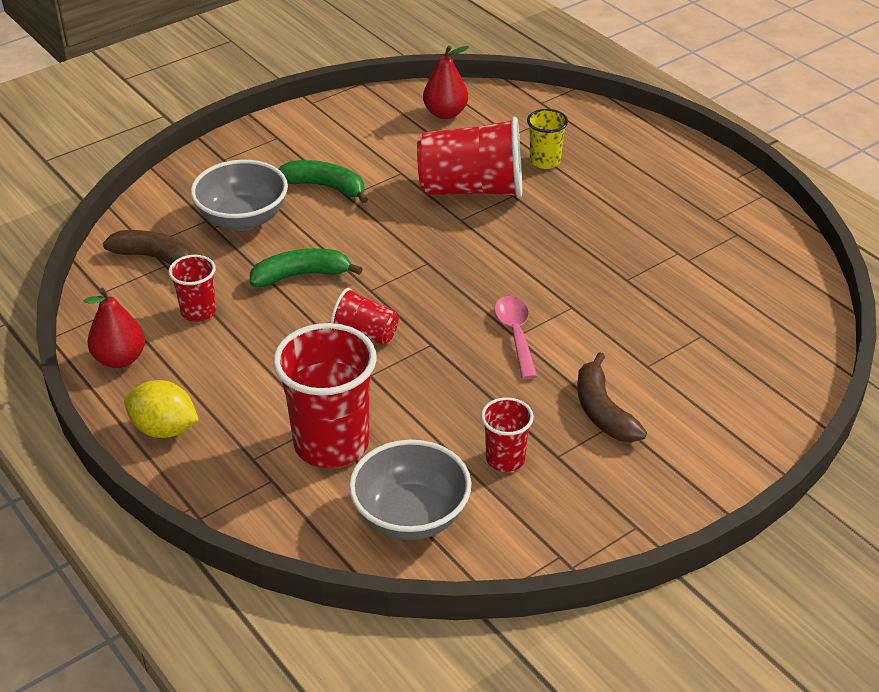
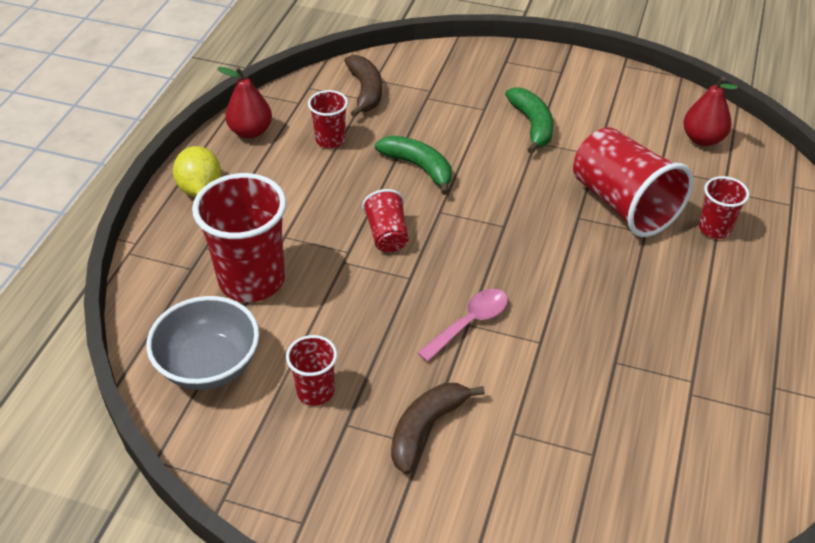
camera: 55 degrees right, 5 degrees up
(243, 219) = (450, 106): grey bowl -> none
(545, 161) = (714, 229): yellow cup -> red cup

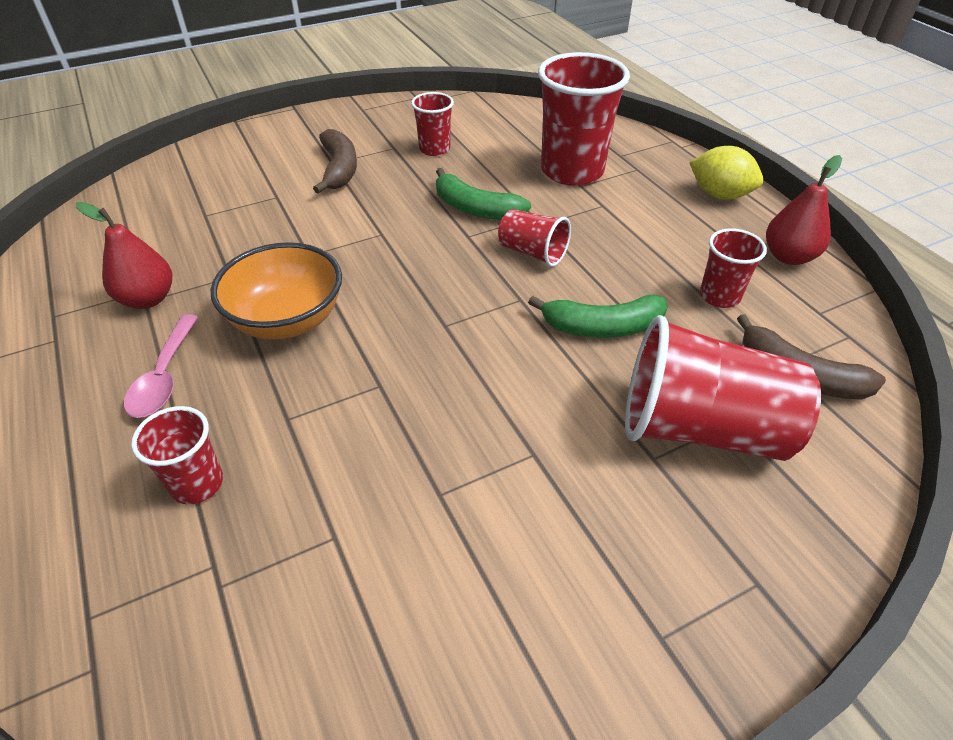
camera: 135 degrees right, 0 degrees up
(209, 365) = (516, 127): grey bowl -> none
(469, 323) = (380, 234): pink spoon -> pink spoon (164, 377)
(532, 125) = (568, 478): green banana -> green banana (475, 209)
(599, 294) = (287, 320): none -> orange bowl
(623, 204) = (341, 438): red cup -> red cup (701, 428)
(702, 139) = (305, 663): red pear -> red pear (148, 299)

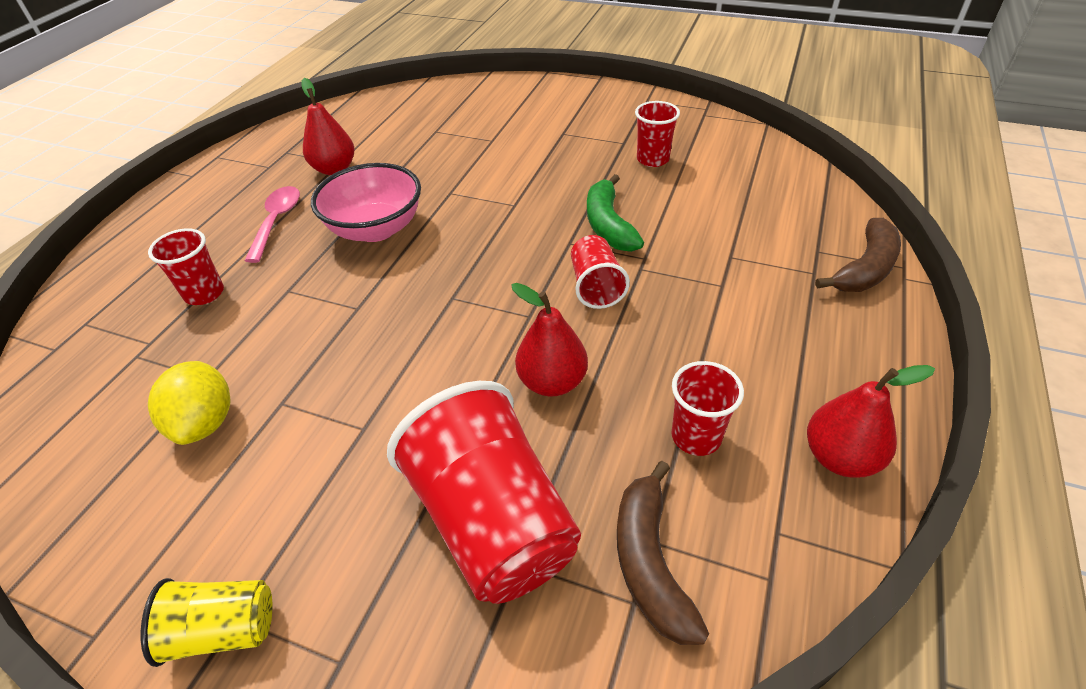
camera: 50 degrees right, 0 degrees up
(164, 377) = (277, 221): pink spoon -> pink spoon turned 135 degrees clockwise
(287, 320) = (376, 229): orange bowl -> pink bowl
(339, 169) = (559, 141): brown banana -> brown banana (865, 269)
(572, 171) = (743, 239): red cup -> none
(602, 327) = (552, 382): green banana -> red pear
(666, 652) = (224, 629): none -> yellow cup
(719, 195) = (865, 349): yellow lemon -> yellow lemon (205, 422)

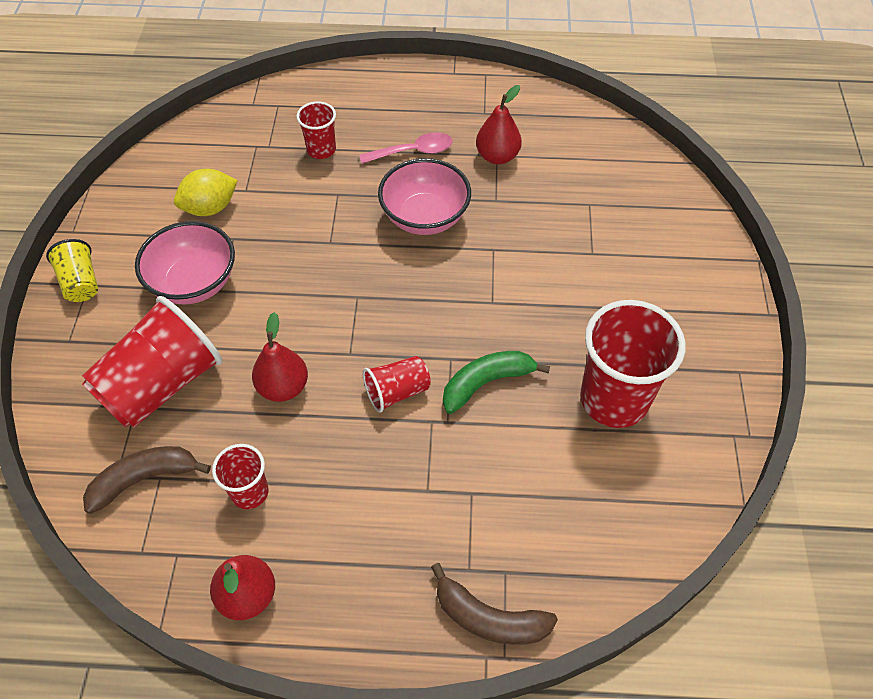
camera: 70 degrees right, 10 degrees up
(330, 458) = (194, 283): none -> pink bowl
(652, 159) = (614, 399): red cup -> red cup, size x1.94

